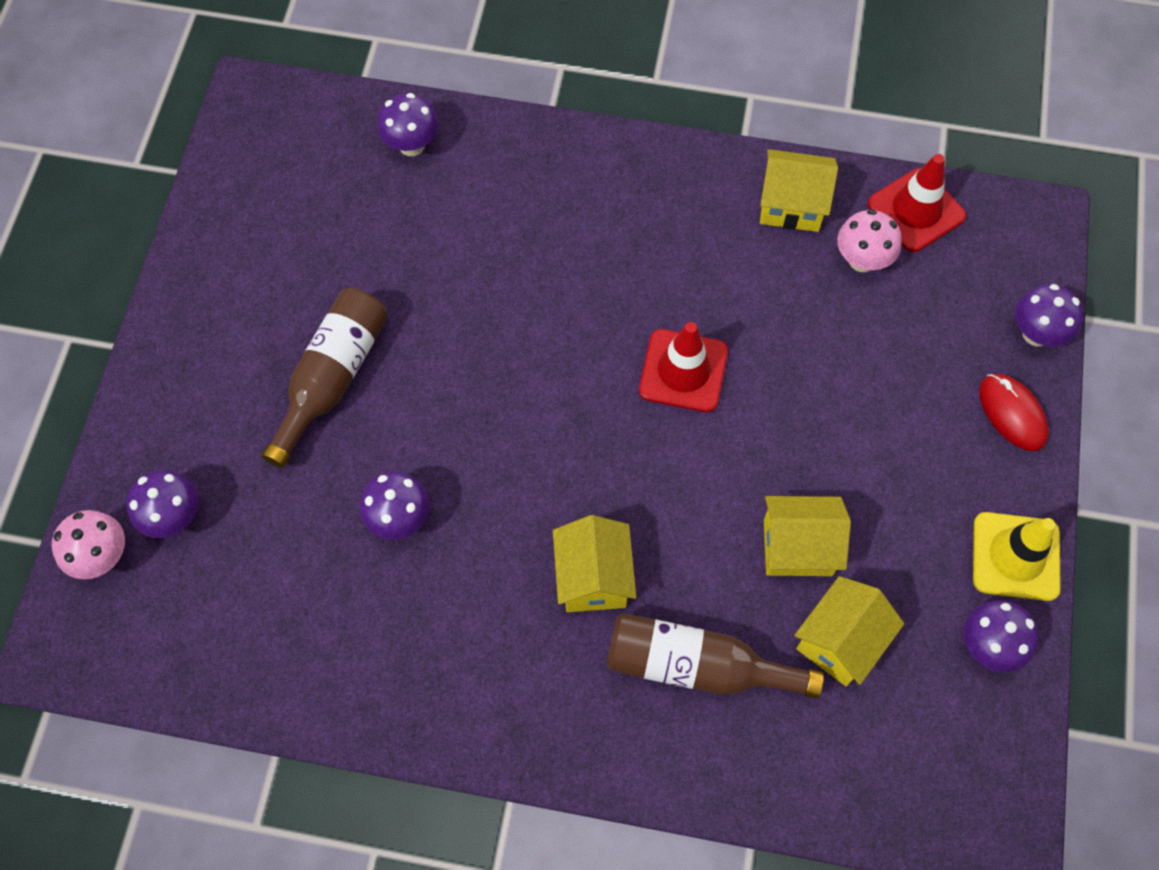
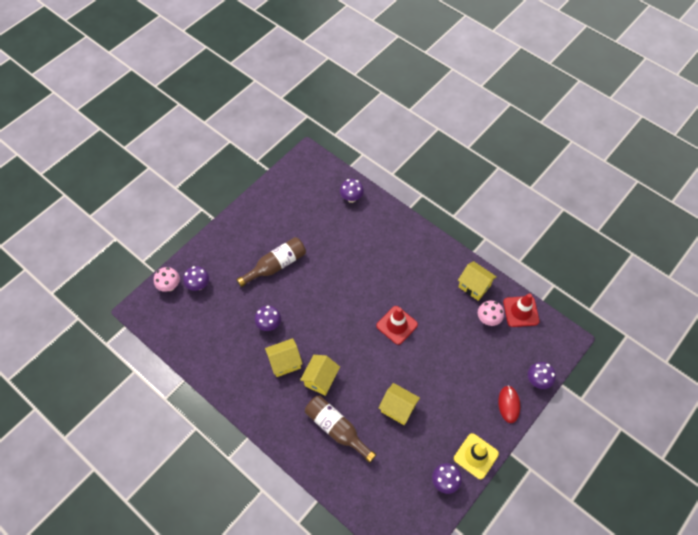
camera: 30 degrees right, 5 degrees down
(840, 641) = (392, 449): yellow house -> yellow house (285, 362)

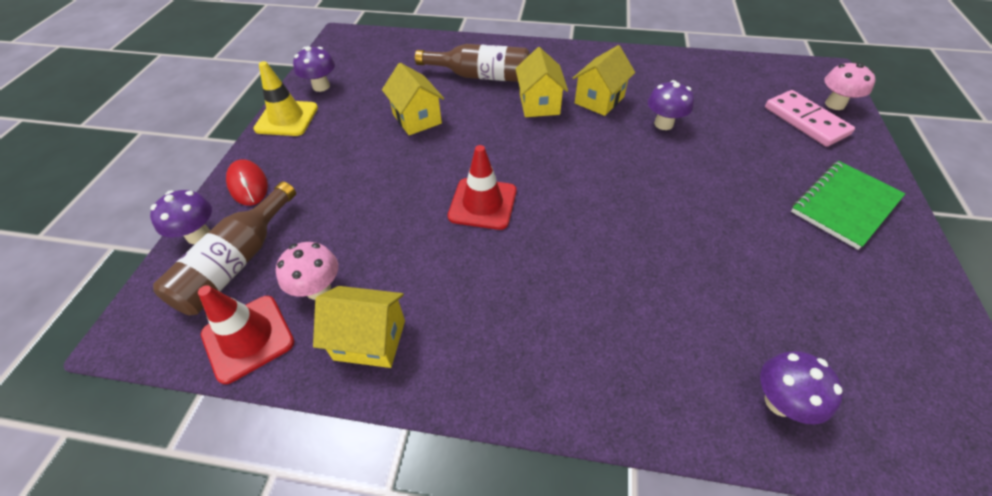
camera: 150 degrees right, 10 degrees down
(199, 285) = (805, 121): purple mushroom -> pink domino
(244, 238) = (845, 205): none -> green notebook
(276, 265) = (746, 193): brown bottle -> brown bottle (237, 262)
(398, 408) = (417, 119): yellow house -> yellow house turned 60 degrees clockwise

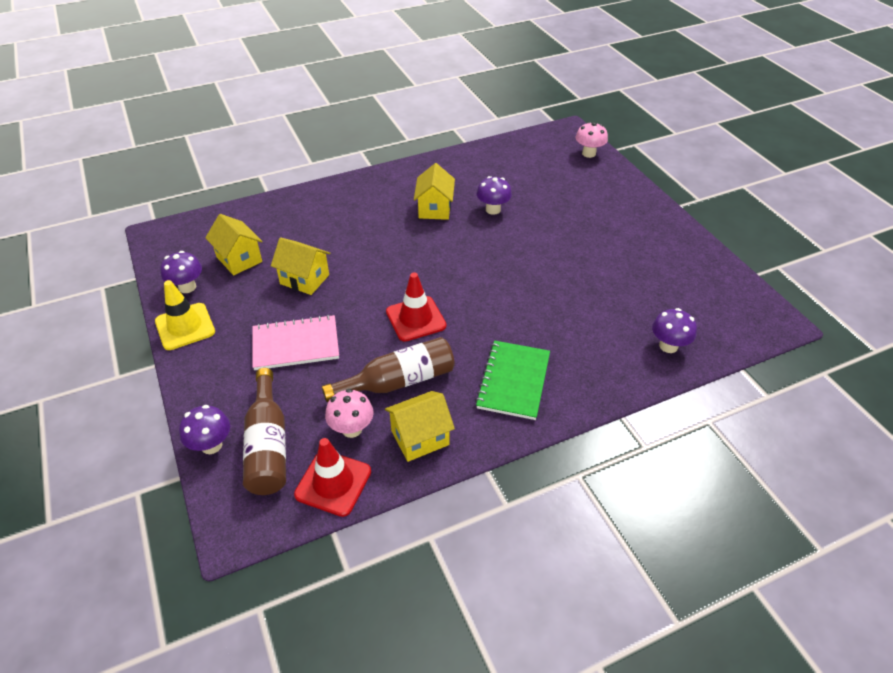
camera: 35 degrees left, 5 degrees down
(248, 185) = (211, 391): red mouse -> none
(352, 176) = (296, 344): none -> pink notebook
(481, 76) = (325, 224): brown bottle -> brown bottle (398, 381)
(539, 104) = (392, 229): yellow house -> yellow house (239, 259)
(805, 121) = (579, 172): pink domino -> none
(845, 205) = (634, 221): green notebook -> green notebook (514, 381)

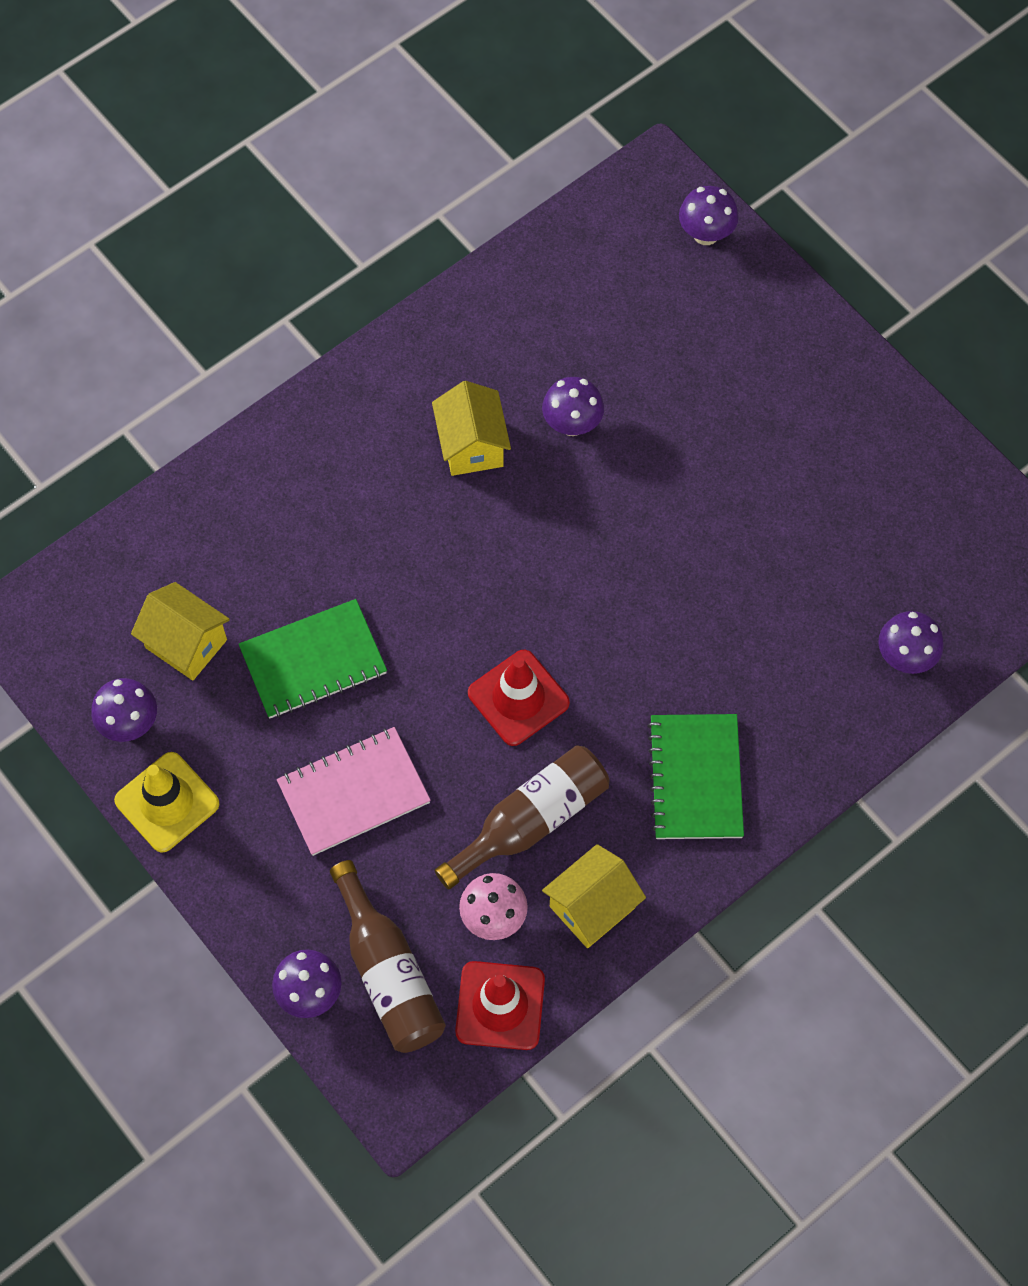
camera: 15 degrees left, 20 degrees up
(304, 279) = (313, 660): yellow house -> green notebook
(589, 153) = (706, 234): pink mushroom -> purple mushroom

